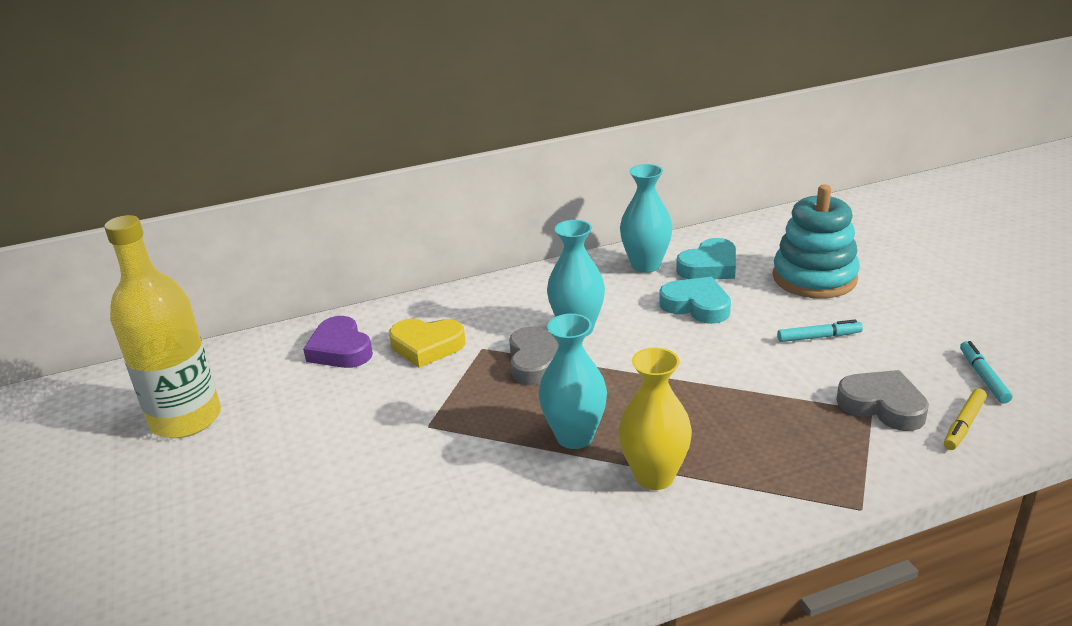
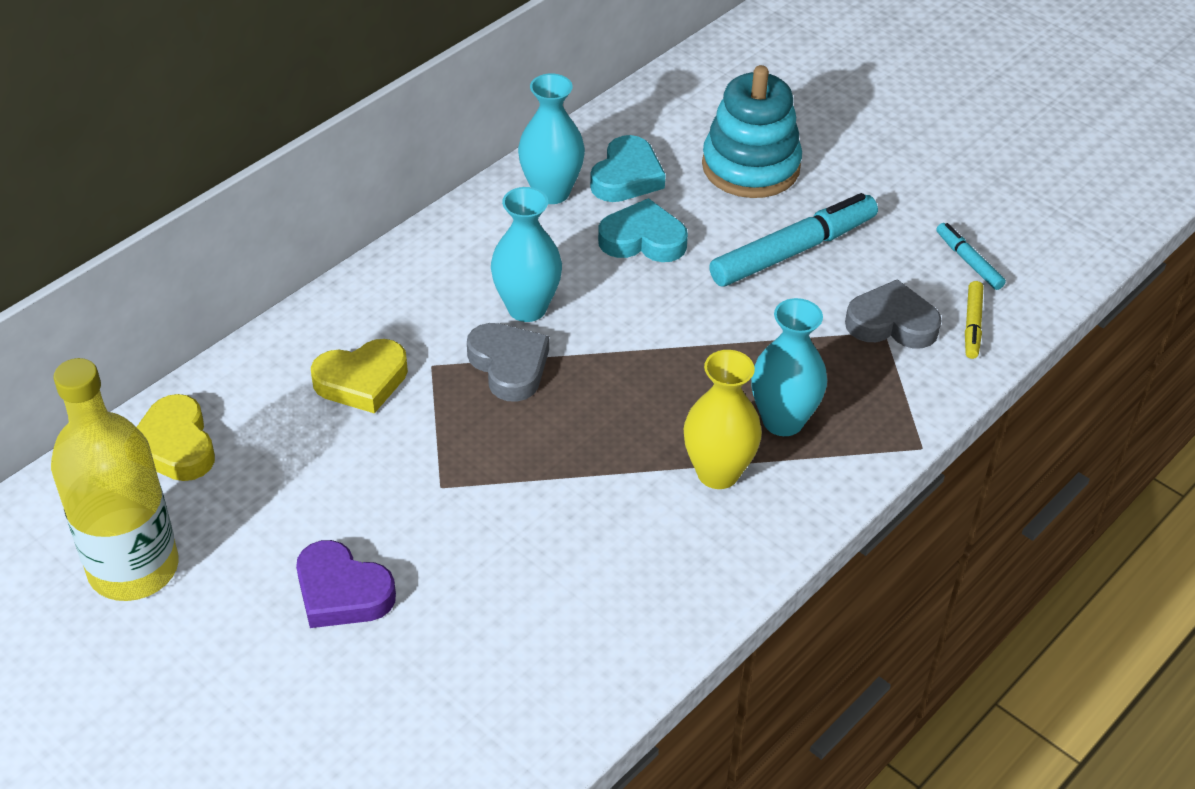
camera: 30 degrees left, 15 degrees up
(277, 354) = (175, 445): none -> yellow heart
(340, 349) = (254, 415): purple heart -> purple heart (342, 592)
(574, 437) = (611, 451): turquoise vase -> turquoise vase (783, 421)
(819, 337) = (793, 251): turquoise marker -> turquoise marker, size x2.01

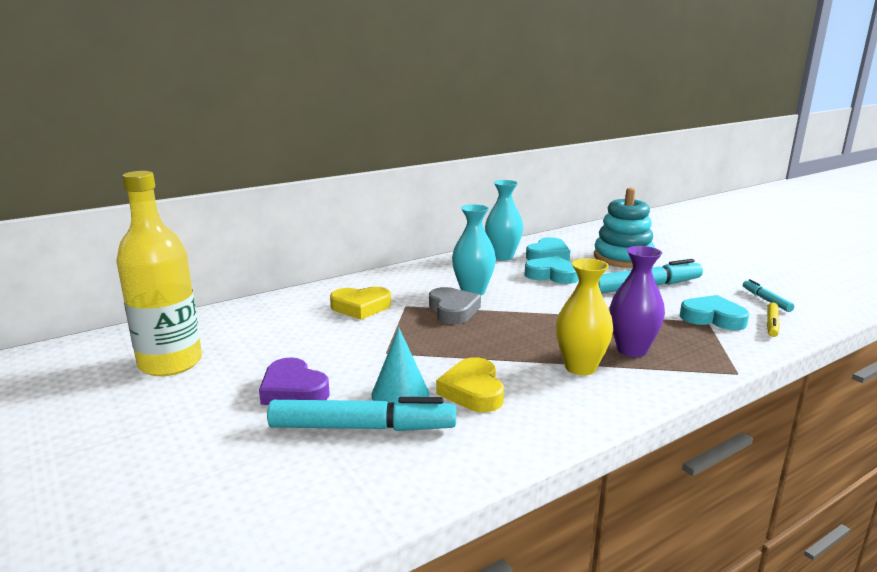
camera: 15 degrees right, 25 degrees down
(175, 445) = (235, 319): yellow heart -> yellow heart (473, 391)
(463, 645) = (362, 428): none -> turquoise marker
(490, 572) = (400, 394): none -> turquoise cone
(783, 421) = (632, 350): turquoise vase -> purple vase
(892, 323) = (713, 318): grey heart -> turquoise heart

